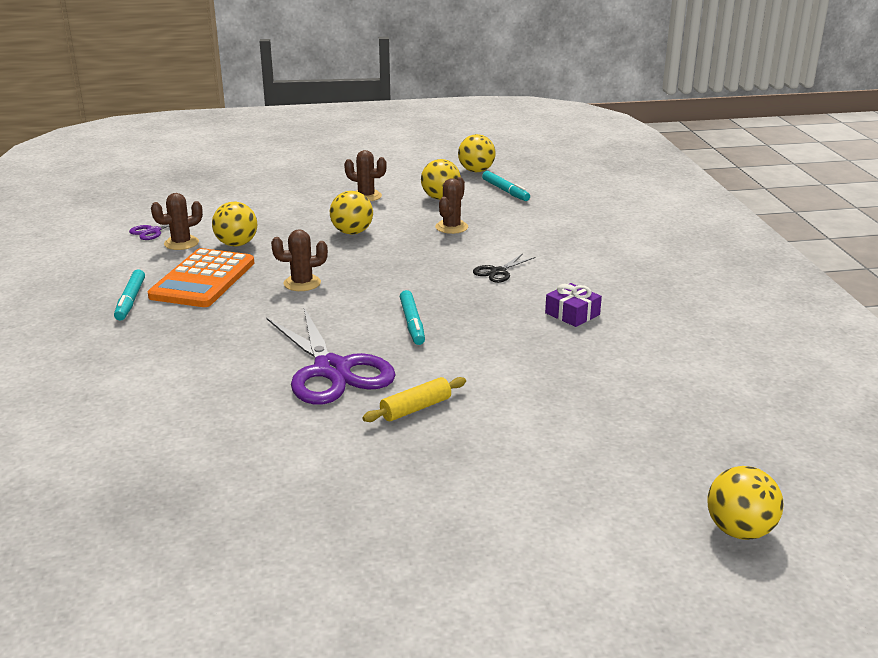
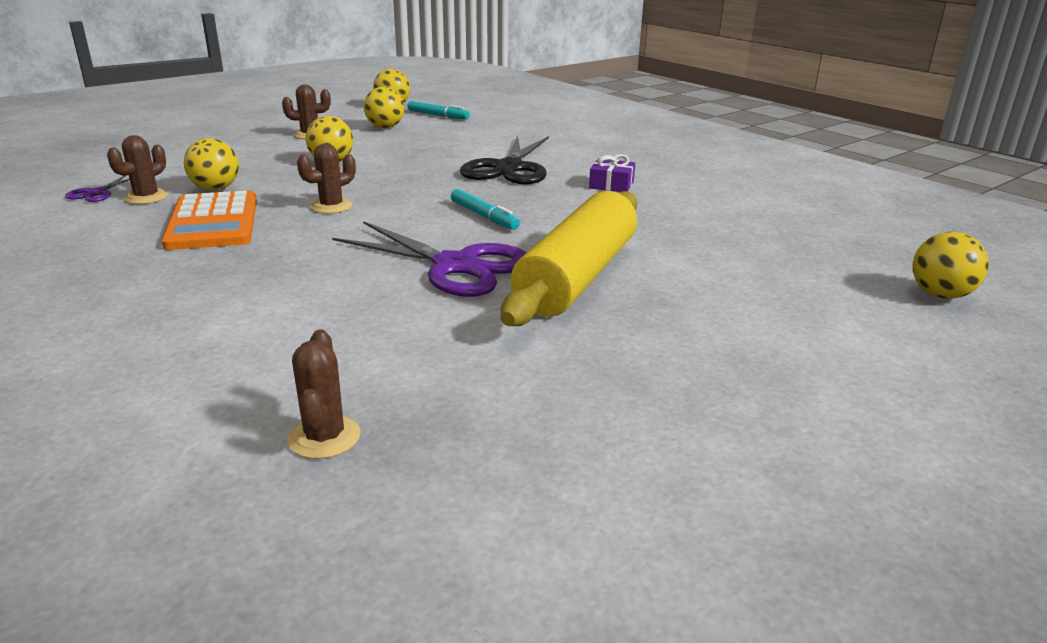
camera: 30 degrees left, 0 degrees up
(130, 300) = (143, 255): turquoise marker -> none
(416, 408) = (577, 277): yellow rolling pin -> yellow rolling pin, size x2.48
(451, 227) = (424, 145): brown cactus -> brown cactus (324, 437)
(498, 272) = (509, 168): black scissors -> black scissors, size x2.20

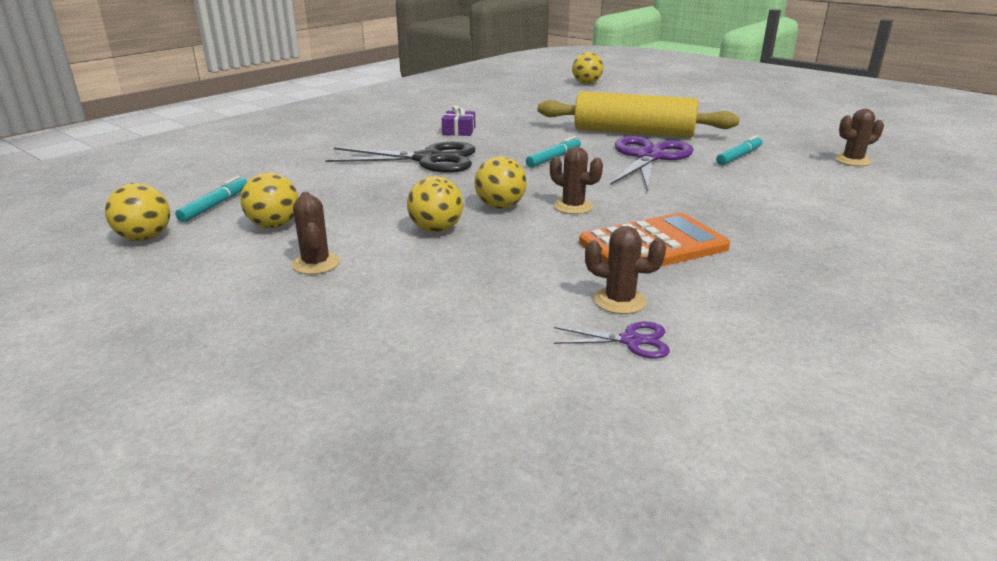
camera: 100 degrees left, 0 degrees up
(216, 188) = (562, 269): yellow ball -> yellow ball (500, 206)
(419, 330) = (739, 156): none -> turquoise marker

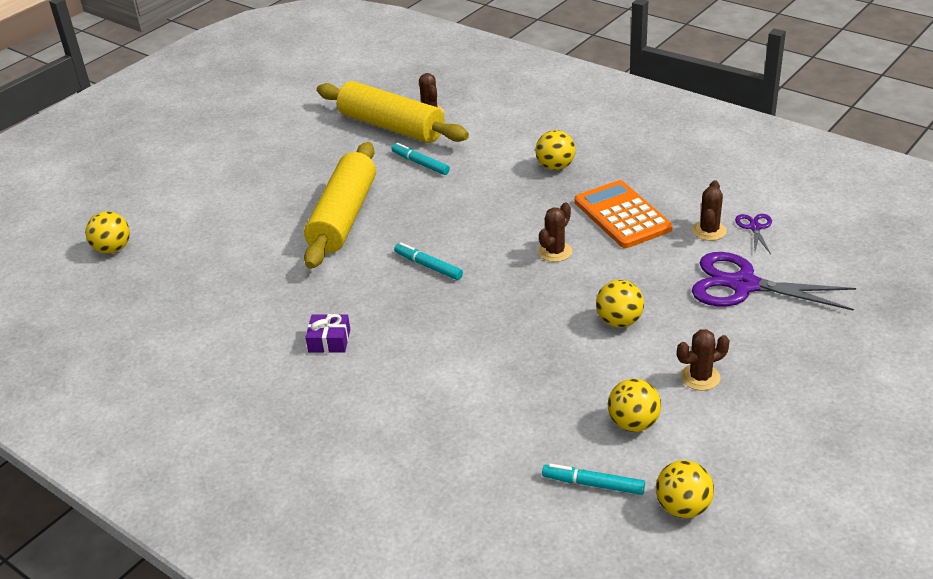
camera: 90 degrees left, 10 degrees up
(428, 159) = (437, 351): black scissors -> none
(500, 206) = (561, 291): yellow ball -> yellow ball (555, 167)
(649, 157) = (424, 210): purple scissors -> purple scissors (743, 285)
(809, 146) = (391, 127): none -> yellow rolling pin

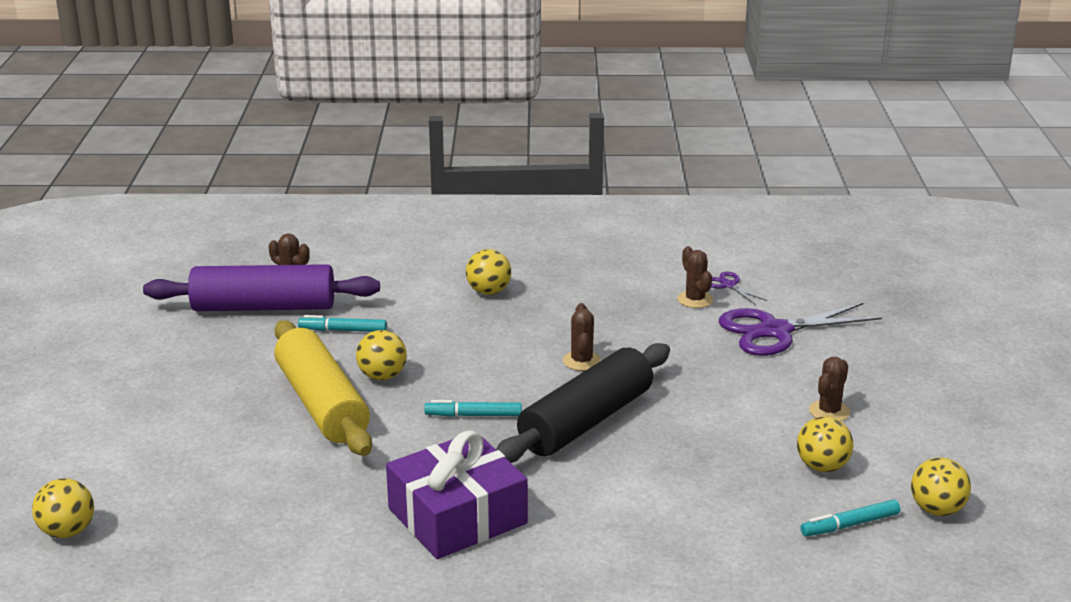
camera: 40 degrees left, 10 degrees down
(329, 341) = (457, 516): purple gift -> purple gift, size x2.29
(391, 127) = (264, 307): yellow rolling pin -> purple rolling pin
(499, 304) = (586, 421): none -> black rolling pin
(619, 321) = (710, 395): yellow ball -> yellow ball (382, 376)
(622, 215) = (604, 312): orange calculator -> none

